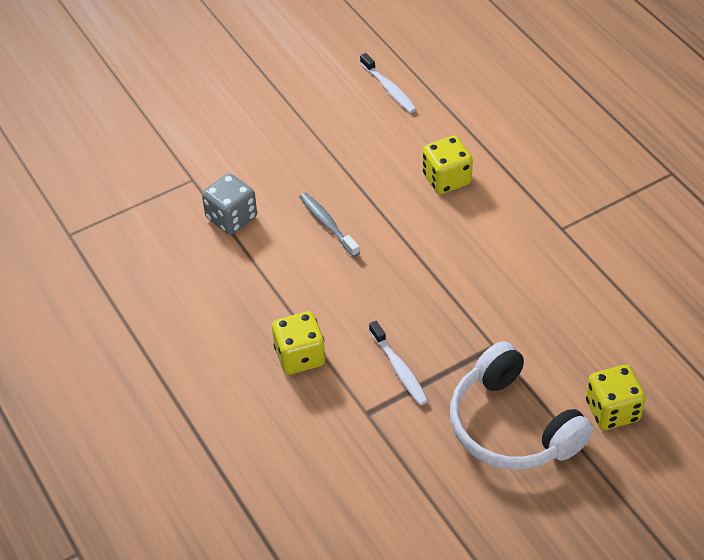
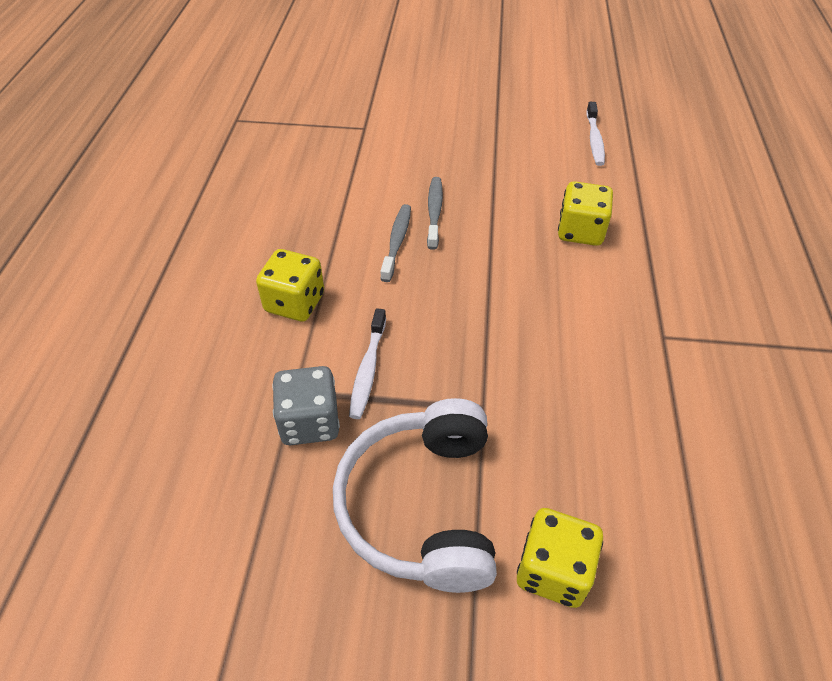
camera: 35 degrees right, 0 degrees up
(231, 218) = (362, 167): grey dice -> grey dice (309, 422)
(324, 265) = (397, 242): none -> grey toothbrush

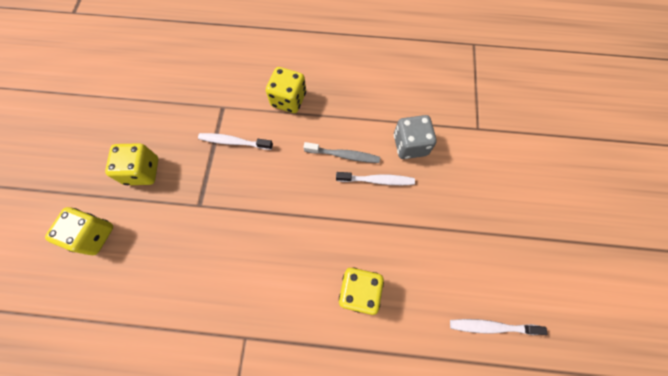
camera: 90 degrees right, 20 degrees up
(309, 422) = (201, 115): grey dice -> grey dice (410, 145)
(422, 505) = (142, 171): white headphones -> yellow dice
(434, 212) = (377, 180): grey toothbrush -> white toothbrush

